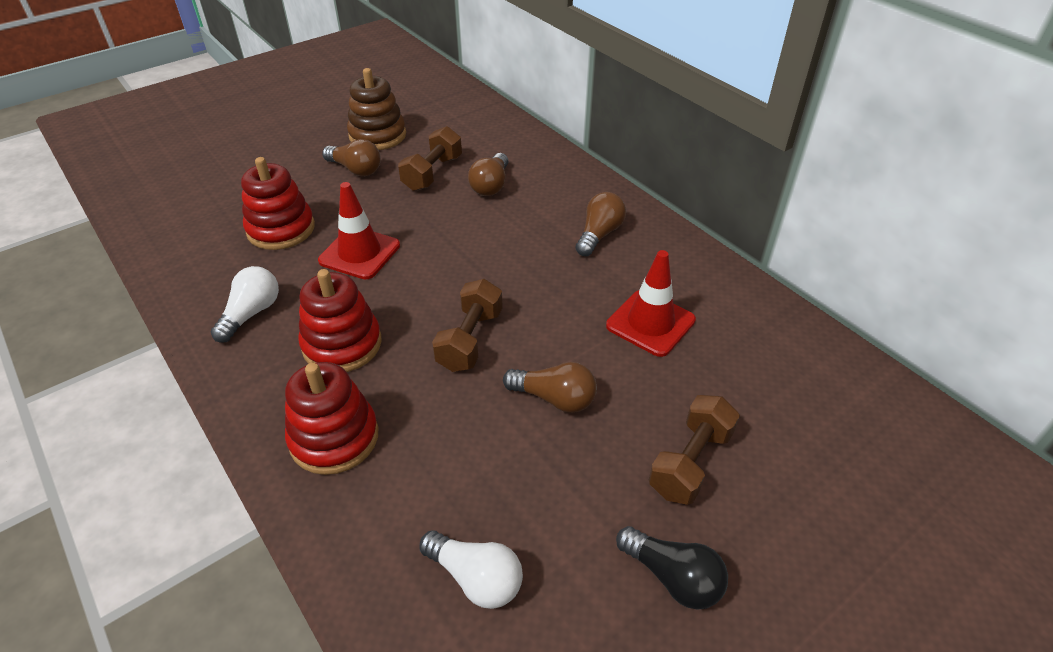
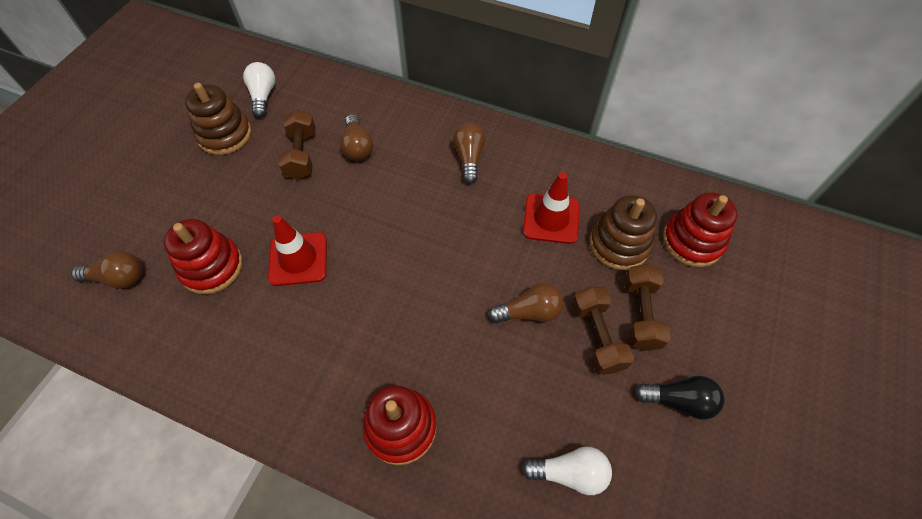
camera: 30 degrees left, 15 degrees up
(251, 313) = (251, 358): white light bulb -> white light bulb (263, 96)
(342, 344) = (347, 347): red stacking toy -> red stacking toy (692, 241)
(356, 169) = (232, 178): brown light bulb -> brown light bulb (118, 278)
(470, 340) = (439, 294): brown dumbbell -> brown dumbbell (597, 336)
(717, 381) = (619, 244): none -> brown stacking toy

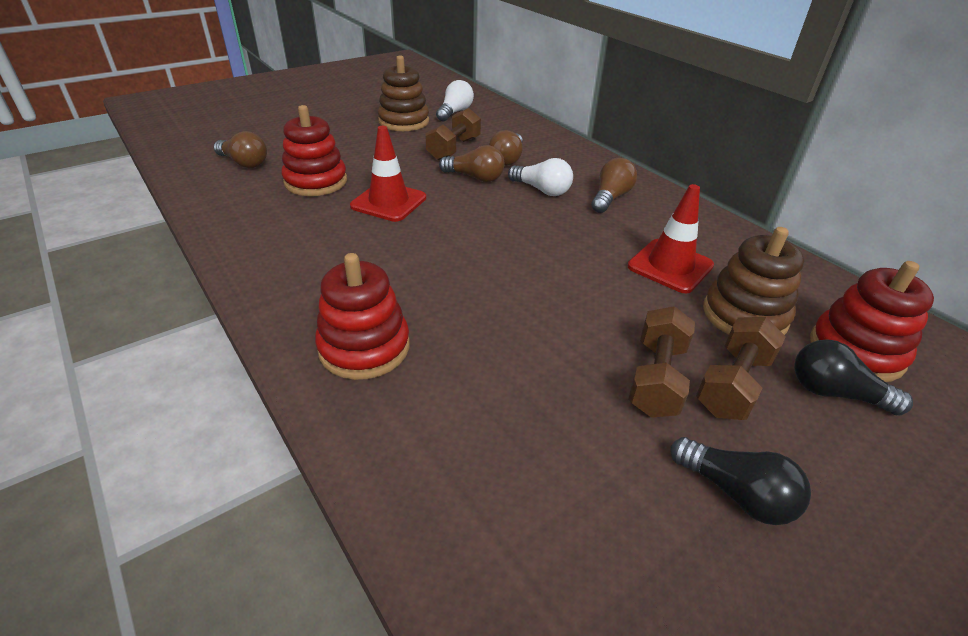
camera: 30 degrees right, 20 degrees down
(529, 312) = (585, 323): brown light bulb -> brown light bulb (475, 178)
(569, 473) = (519, 485): white light bulb -> white light bulb (542, 190)
(695, 287) = (834, 393): none -> black light bulb

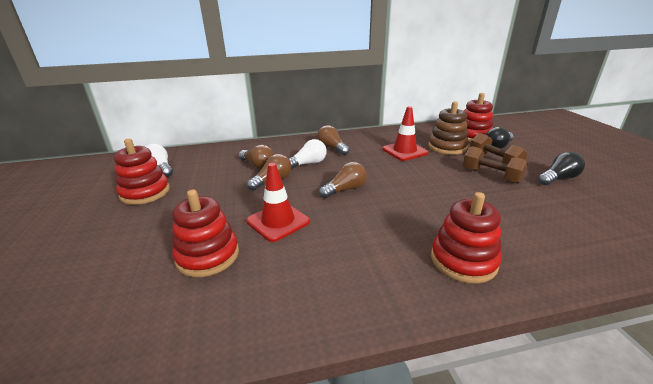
camera: 65 degrees left, 10 degrees down
(244, 163) = (109, 305): brown light bulb -> brown light bulb (345, 190)
(404, 121) = (145, 192): brown stacking toy -> red stacking toy
(454, 149) = (221, 180): brown dumbbell -> none

